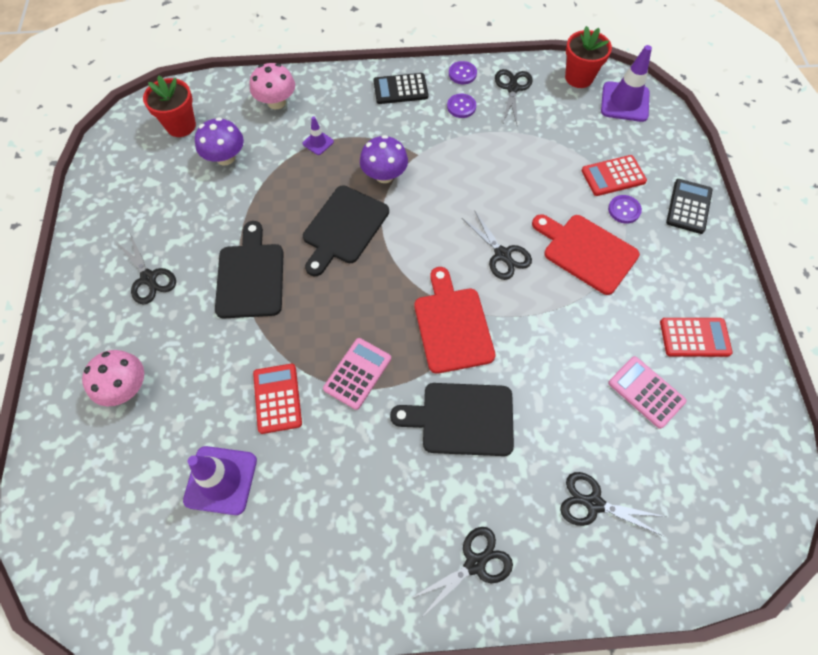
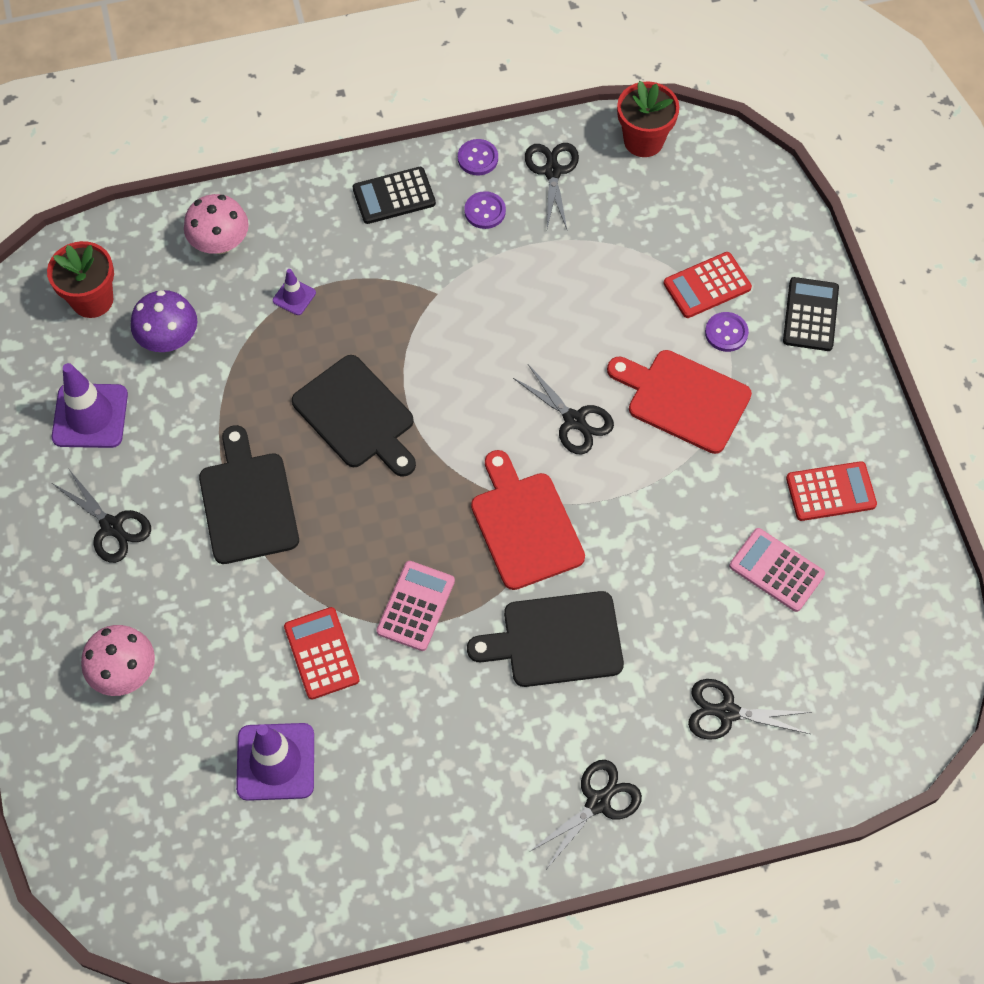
camera: 10 degrees left, 0 degrees up
(343, 228) = (357, 416): black cutting board -> black cutting board turned 60 degrees counterclockwise
(384, 175) = (397, 331): purple mushroom -> none
(624, 102) = (711, 170): purple traffic cone -> purple traffic cone (90, 416)

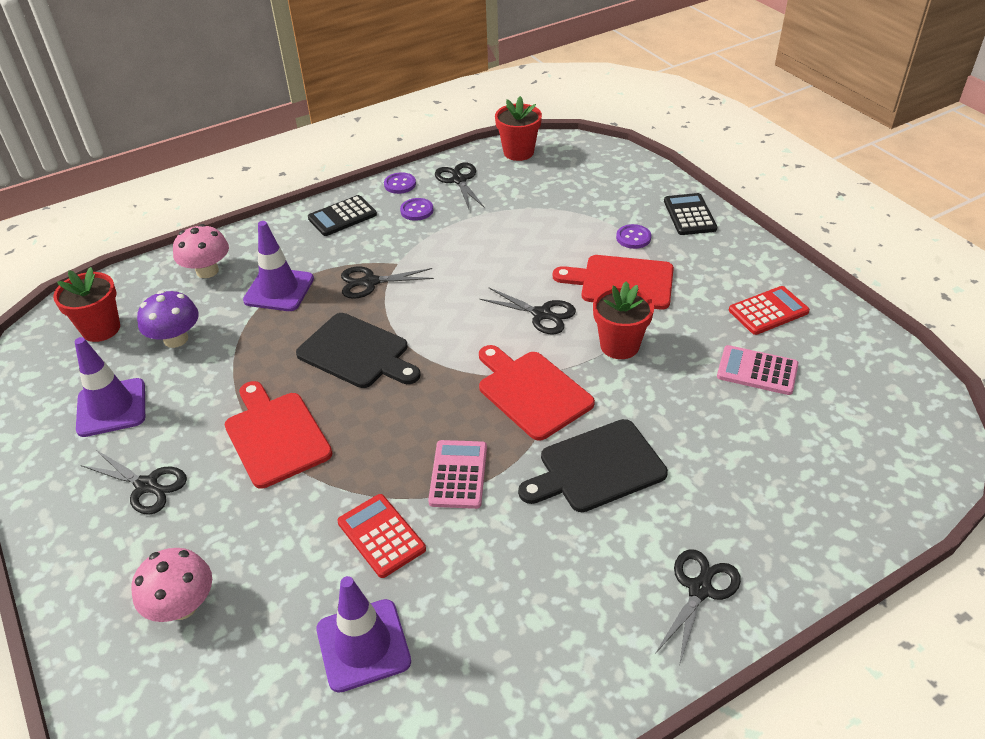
camera: 15 degrees left, 20 degrees down
(248, 502) = (275, 435): black cutting board -> red cutting board
(294, 296) = (279, 290): purple traffic cone -> purple traffic cone, size x1.98
(642, 491) = (619, 345): none -> red flower pot
(707, 286) = (604, 216): red calculator -> none
(727, 712) = (776, 482): black scissors -> black scissors (370, 282)

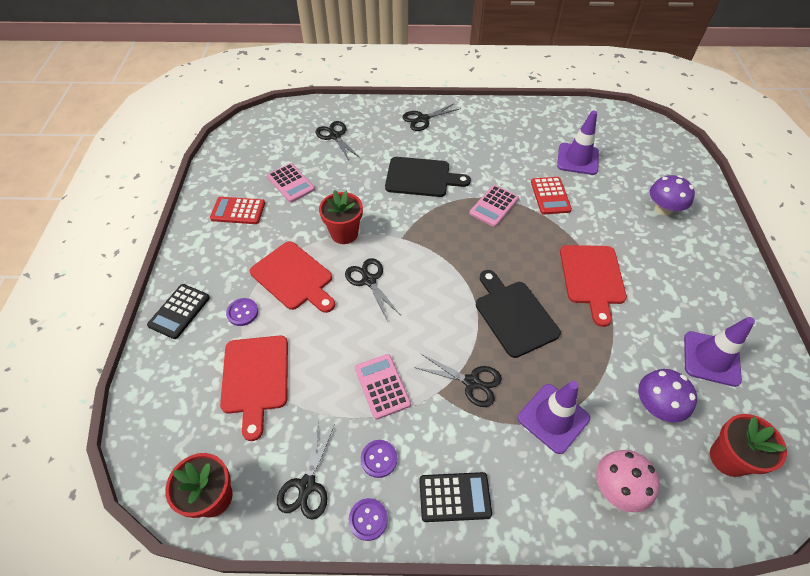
camera: 150 degrees left, 10 degrees up
(146, 485) = (683, 283): black scissors -> black scissors (335, 136)
(182, 605) = (663, 209): pink mushroom -> purple mushroom
(451, 247) = (382, 386): none -> pink calculator
(531, 392) = (420, 231): red cutting board -> red cutting board (255, 378)

